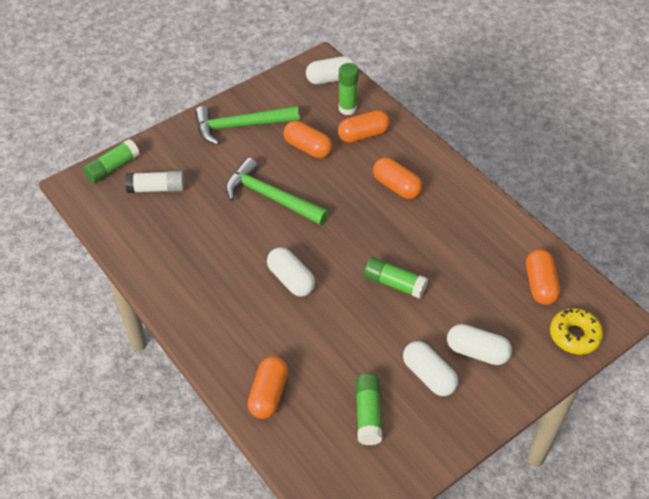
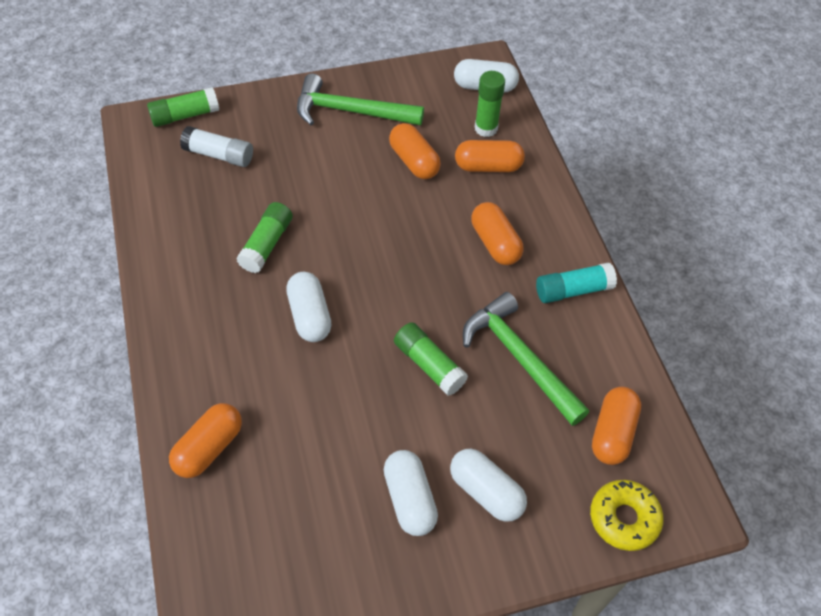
camera: 20 degrees right, 5 degrees up
(270, 197) = (339, 207): green hammer -> green hammer (519, 358)
(368, 414) = (310, 519): green glue stick -> green glue stick (267, 244)
(466, 201) = (573, 290): none -> turquoise glue stick

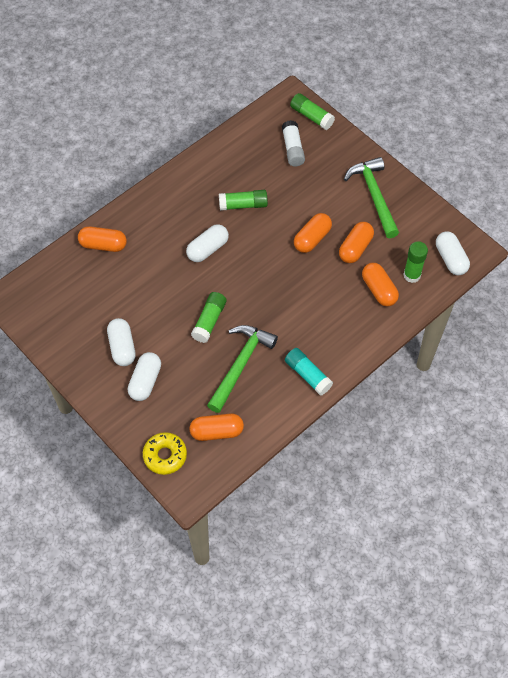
camera: 65 degrees right, 5 degrees up
(409, 499) = (122, 347): white capsule -> white capsule turned 60 degrees counterclockwise
(495, 243) = (318, 319): orange capsule -> orange capsule (312, 239)

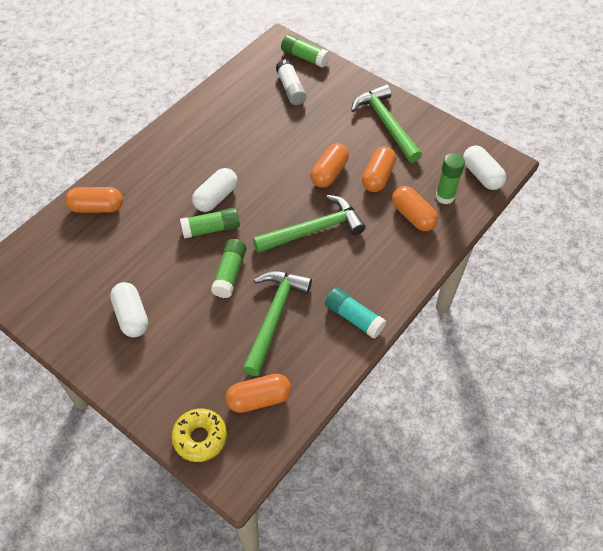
camera: 10 degrees left, 5 degrees down
(145, 381) = (164, 351): white capsule -> none
(243, 205) = (248, 148): green glue stick -> green glue stick (211, 229)
(288, 291) = (314, 230): none -> green hammer

